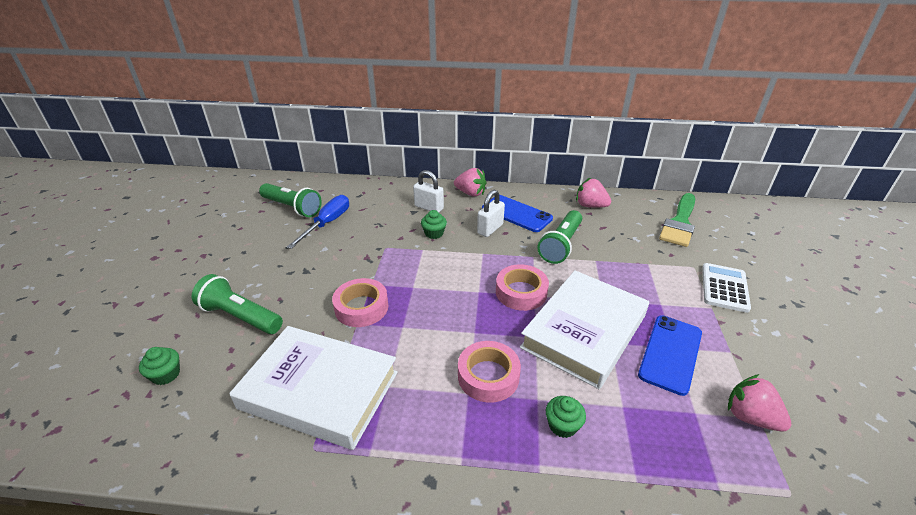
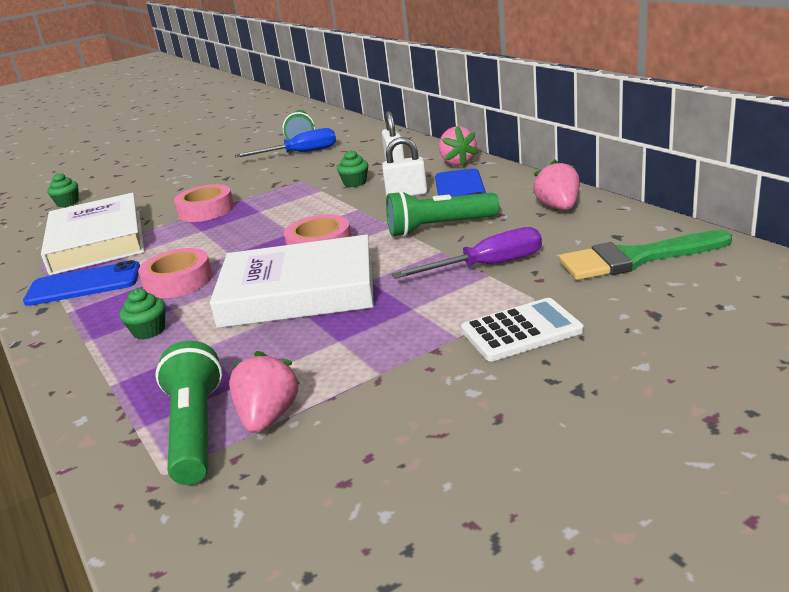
camera: 55 degrees right, 10 degrees down
(240, 316) = (146, 189): green flashlight -> green flashlight (196, 430)
(635, 258) = (487, 266): none -> purple screwdriver
(670, 353) = (324, 342): blue phone -> blue phone (84, 284)

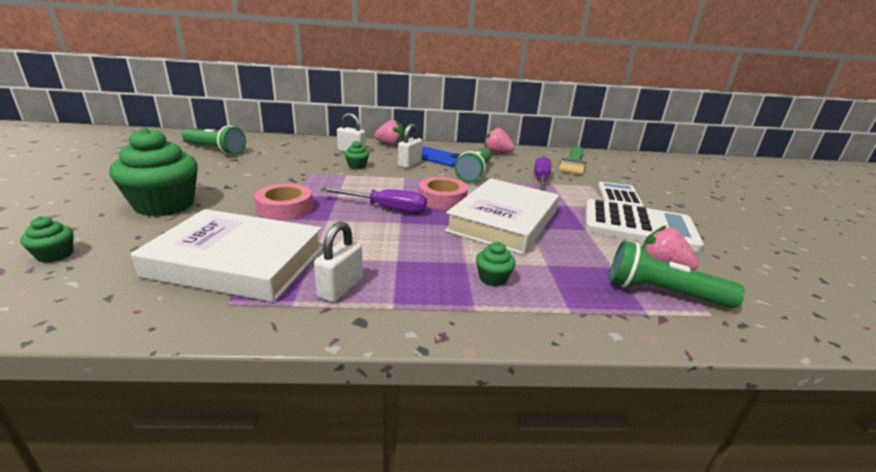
camera: 65 degrees left, 0 degrees up
(84, 284) = (340, 288): blue phone -> white padlock
(166, 183) = (165, 205): none -> green cupcake
(178, 281) = (416, 249): pink tape -> none
(257, 237) = (386, 208): none -> purple screwdriver
(300, 153) = (251, 159): blue screwdriver -> none
(404, 373) = (638, 226): none -> white calculator

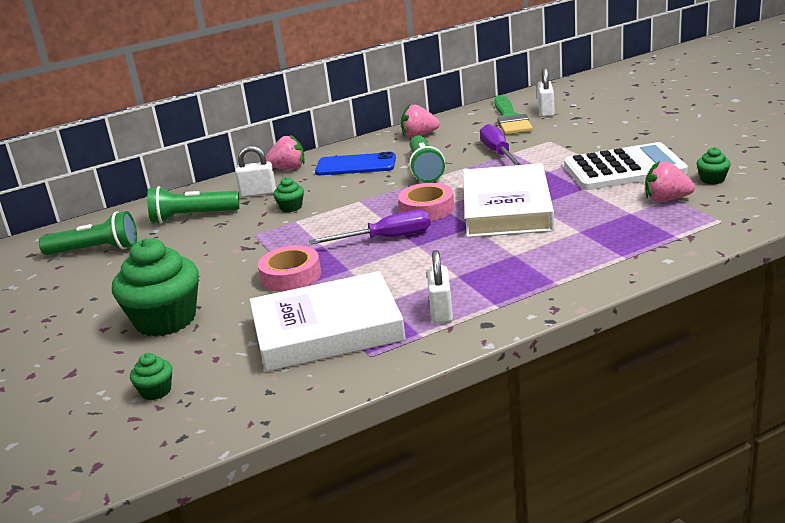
camera: 20 degrees left, 0 degrees up
(409, 164) = (344, 184): white padlock -> white padlock (546, 112)
(493, 278) = (548, 258): green cupcake -> green cupcake (712, 179)
(618, 196) = (585, 144): white calculator -> none
(662, 293) = (679, 218): green flashlight -> green flashlight (192, 216)

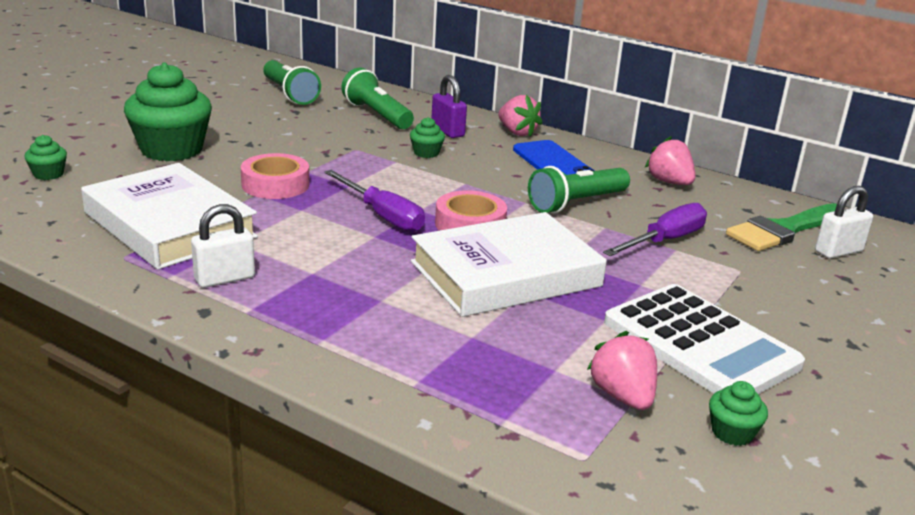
camera: 55 degrees right, 0 degrees up
(258, 193) = (447, 131): white padlock -> purple padlock

